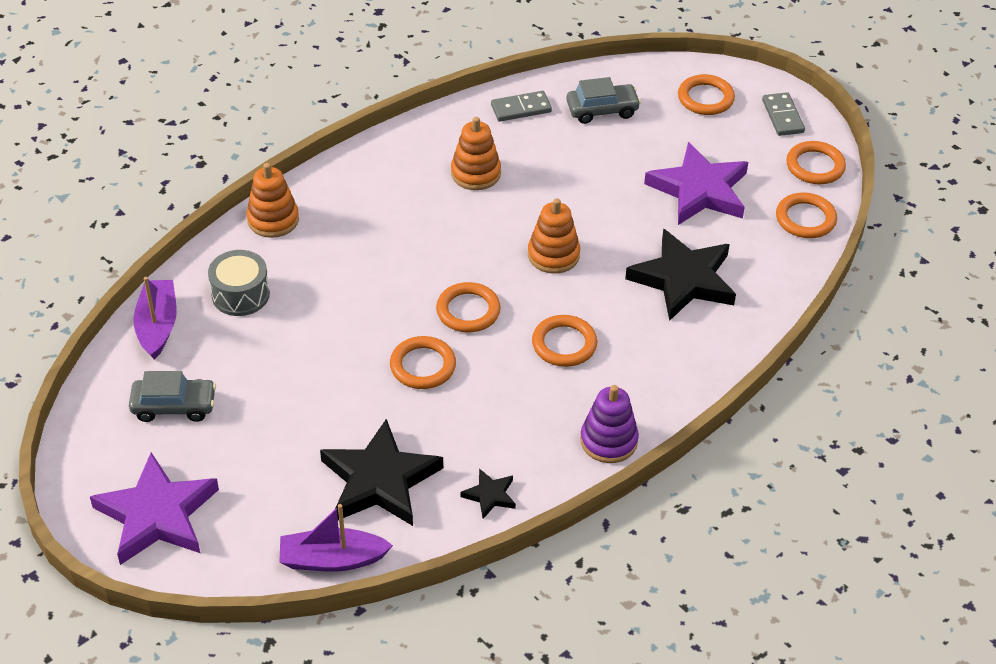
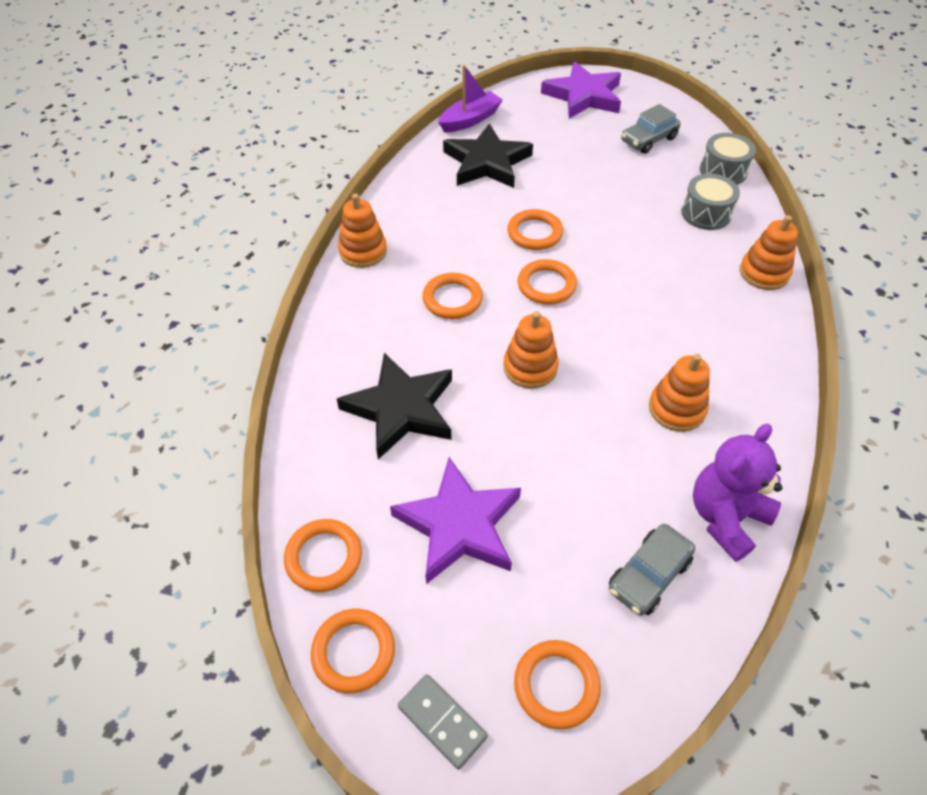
camera: 145 degrees right, 5 degrees up
(157, 326) = (723, 171): purple boat -> grey drum
(490, 495) = (413, 186): black star -> none
(521, 109) = (725, 517): grey domino -> purple teddy bear
(608, 441) = (363, 251): purple stacking toy -> orange stacking toy

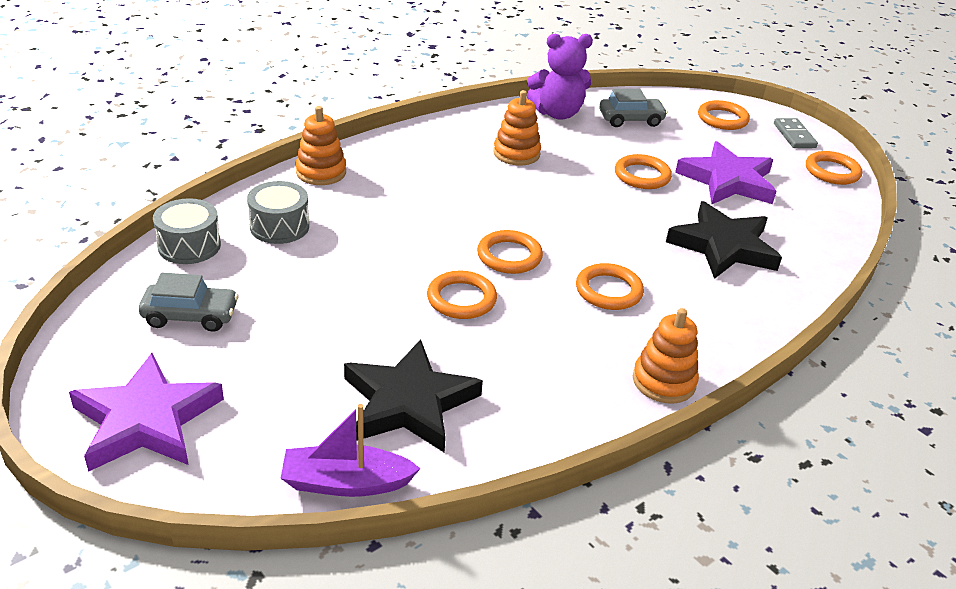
camera: 145 degrees left, 15 degrees down
(324, 557) = (832, 209): orange ring -> orange ring (642, 175)
(530, 367) = (593, 218): orange stacking toy -> none

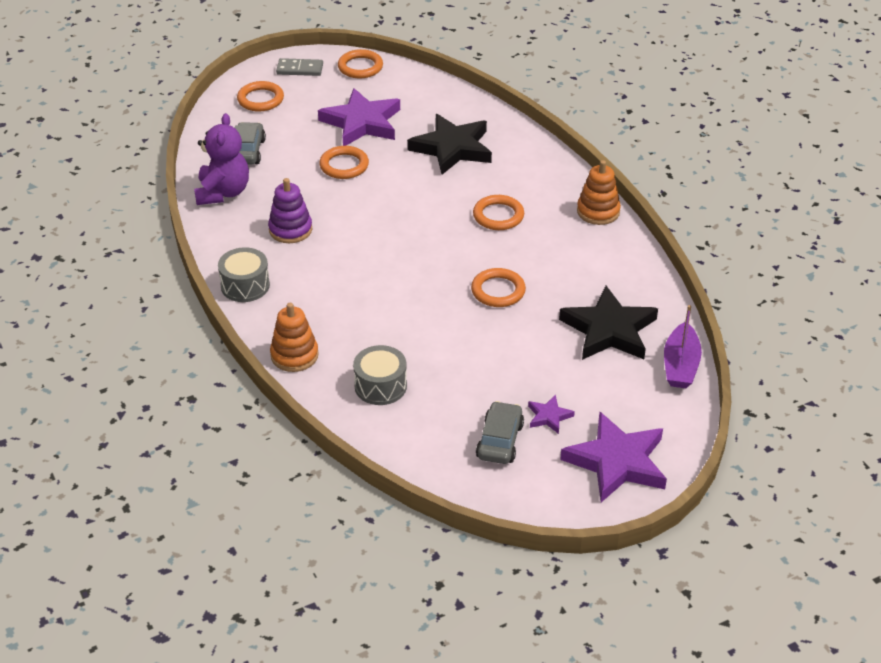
camera: 75 degrees left, 5 degrees up
(189, 246) = (400, 443): grey drum -> grey drum (245, 285)
(233, 354) = (549, 416): none -> purple star
(509, 256) = (446, 258): orange ring -> none
(516, 153) = (290, 230): orange stacking toy -> purple stacking toy

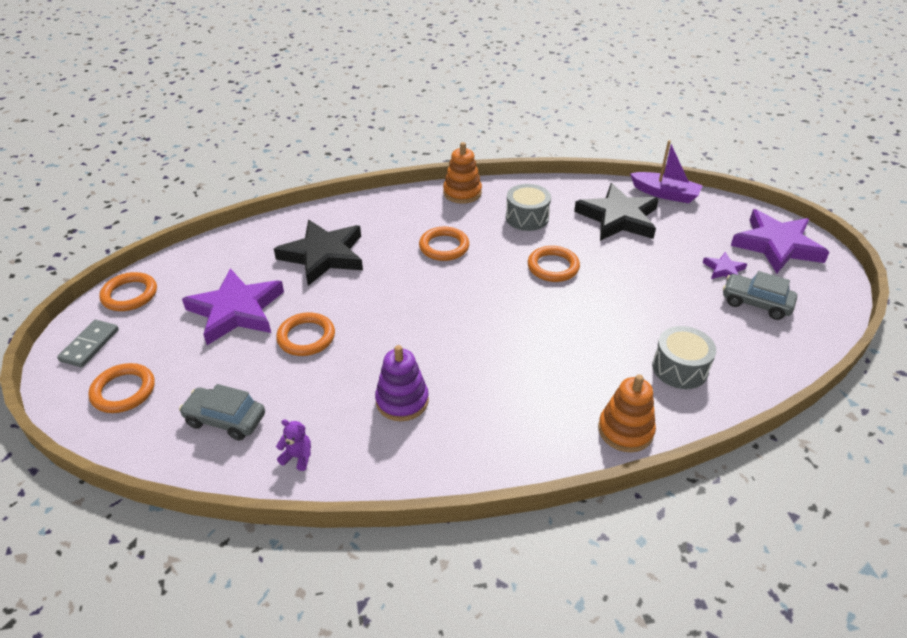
camera: 75 degrees left, 0 degrees up
(223, 192) = (298, 457): purple teddy bear -> purple teddy bear, size x0.44
(245, 285) = (492, 459): grey drum -> grey drum (527, 218)

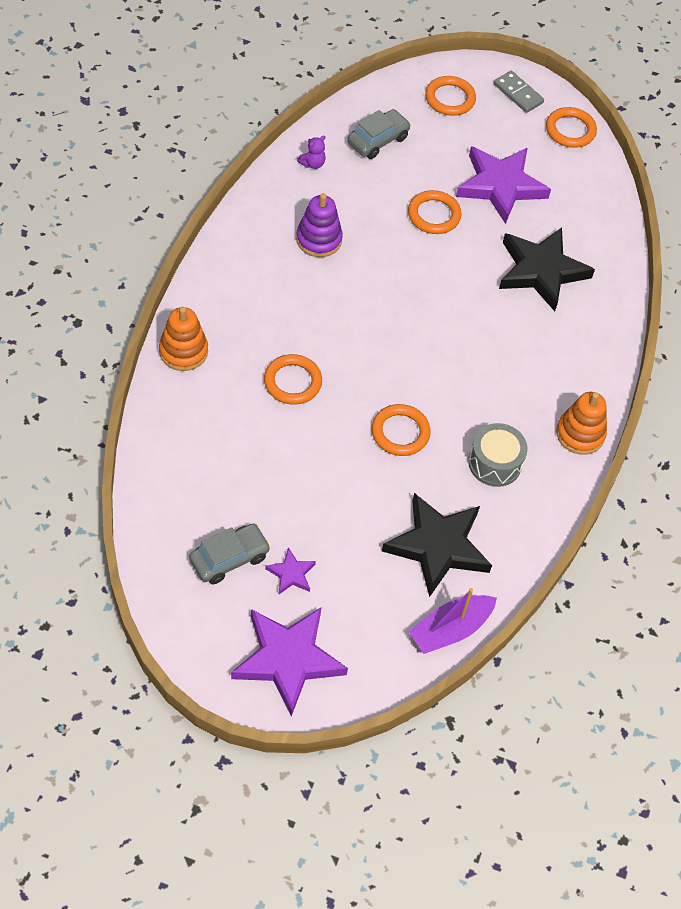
camera: 115 degrees right, 15 degrees up
(444, 247) = (492, 366): orange ring -> orange ring (292, 382)
(680, 368) = (208, 433): grey drum -> none

